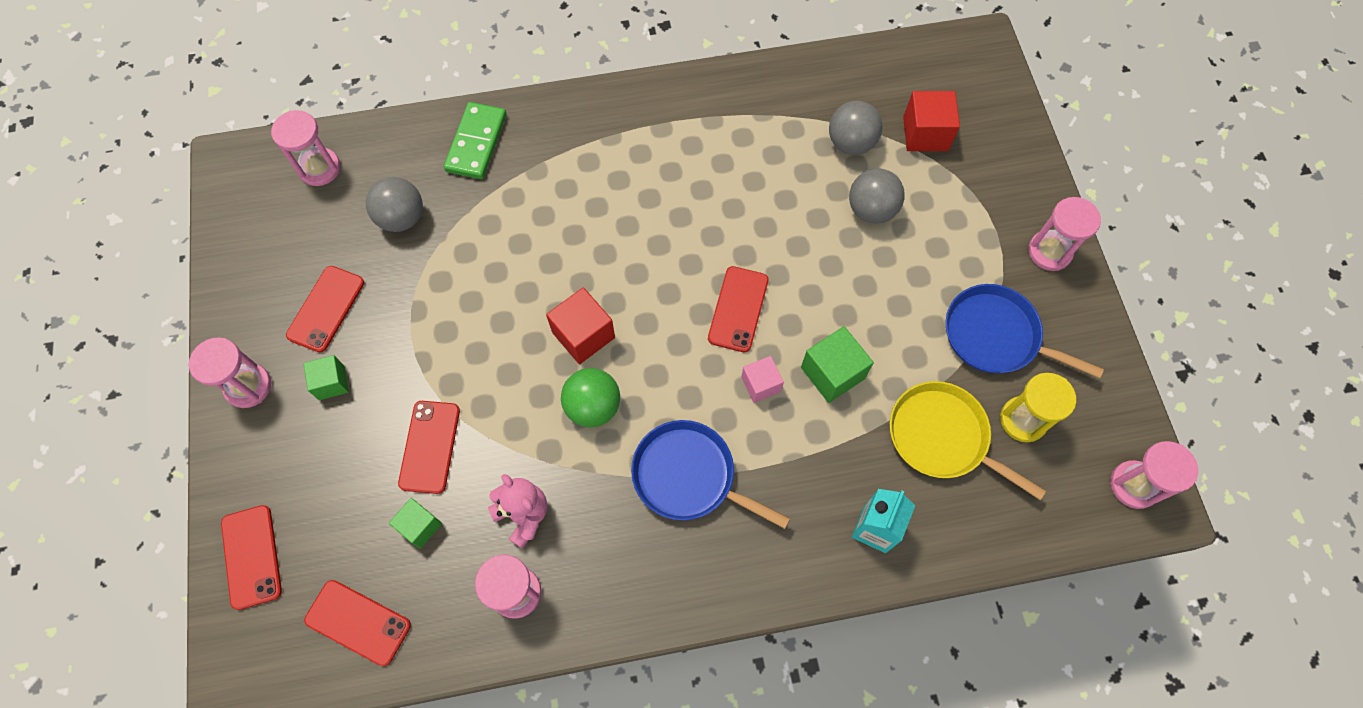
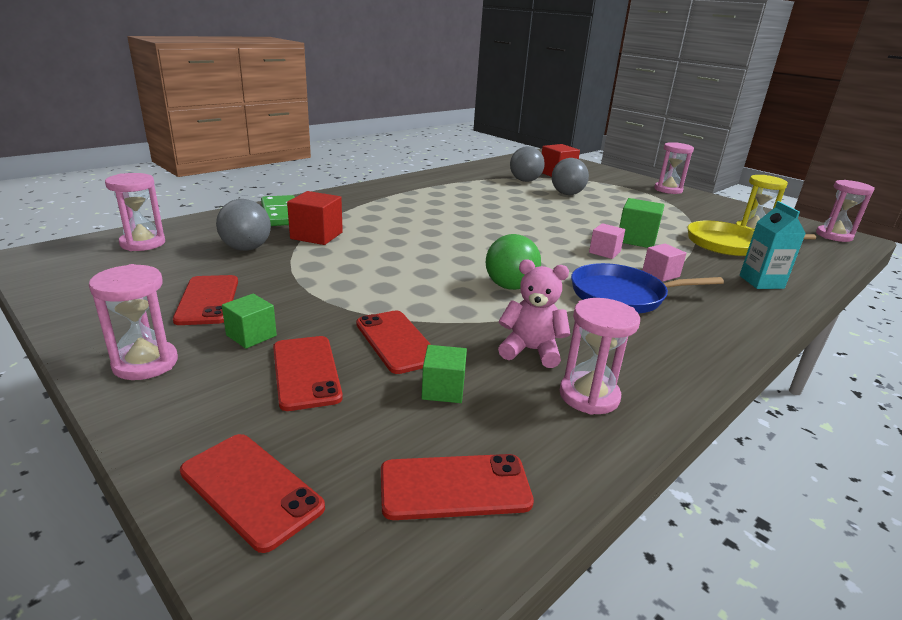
camera: 35 degrees left, 40 degrees down
(583, 335) = (459, 262): red cube -> red cube (316, 235)
(738, 309) = (547, 232): red phone -> red phone (305, 372)
(775, 458) = (660, 274): none -> pink cube
(995, 336) = (691, 213): blue pan -> none

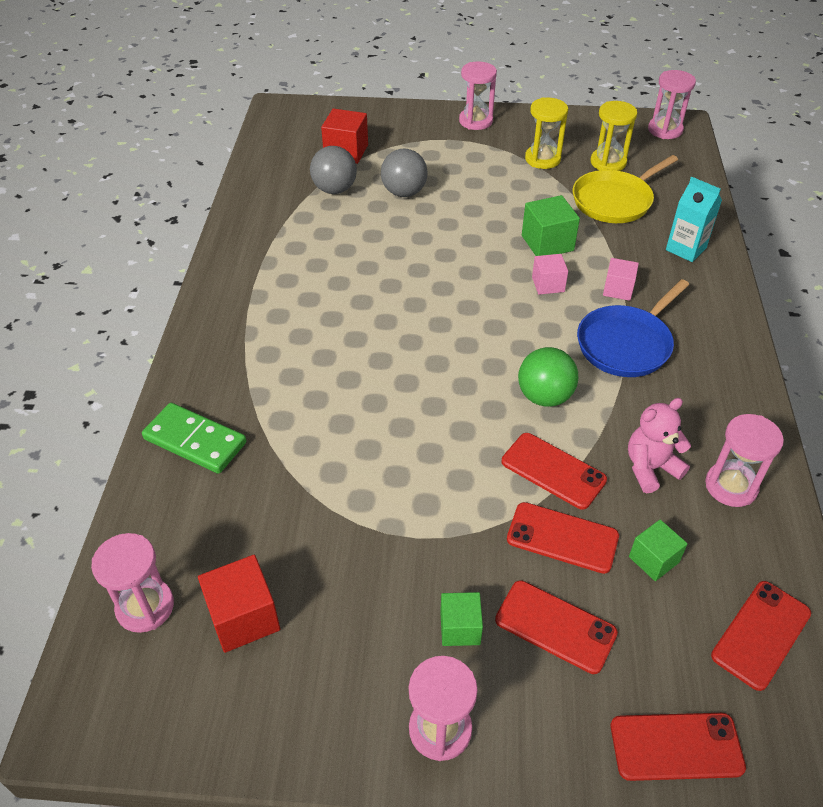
camera: 40 degrees left, 20 degrees up
(207, 300) = (356, 623): red phone -> red phone (553, 471)
(246, 248) = (261, 525): grey ball -> none
(316, 235) = (290, 450): red cube -> red cube (243, 617)
(695, 214) = (542, 159): none -> yellow hourglass

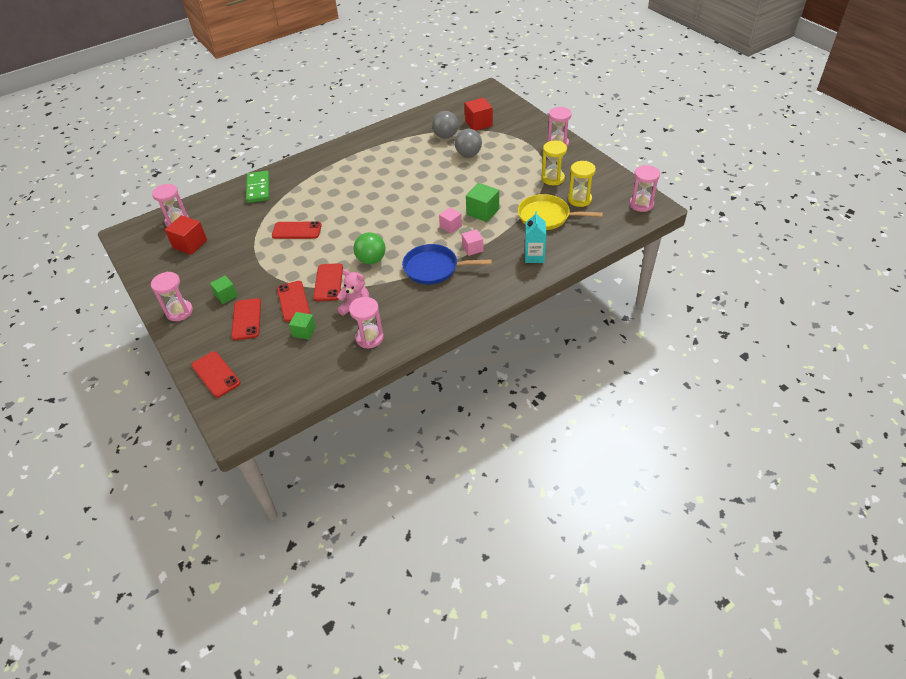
camera: 55 degrees right, 0 degrees up
(761, 634) = (290, 378): red phone -> red phone (297, 230)

